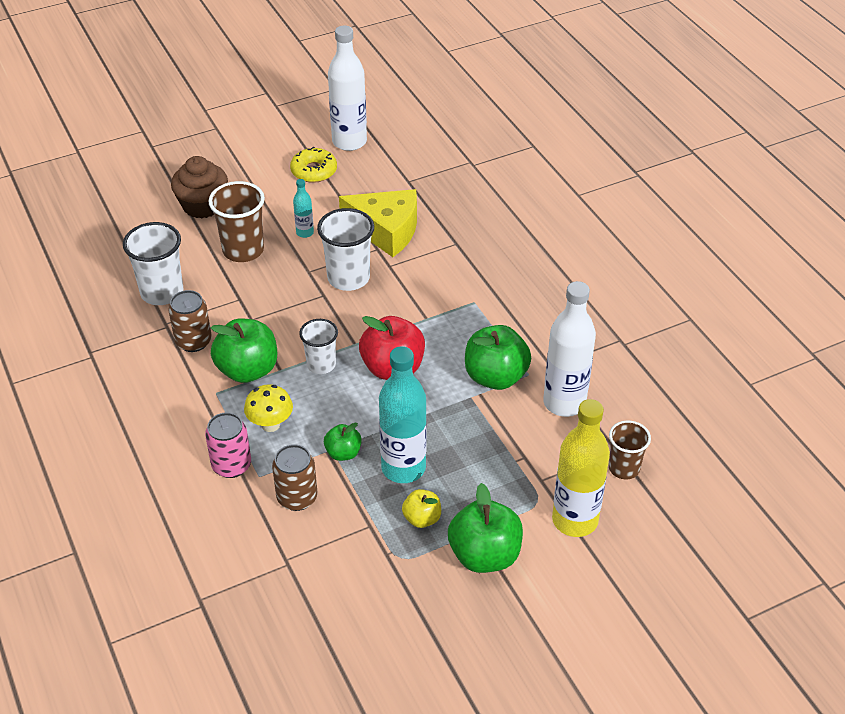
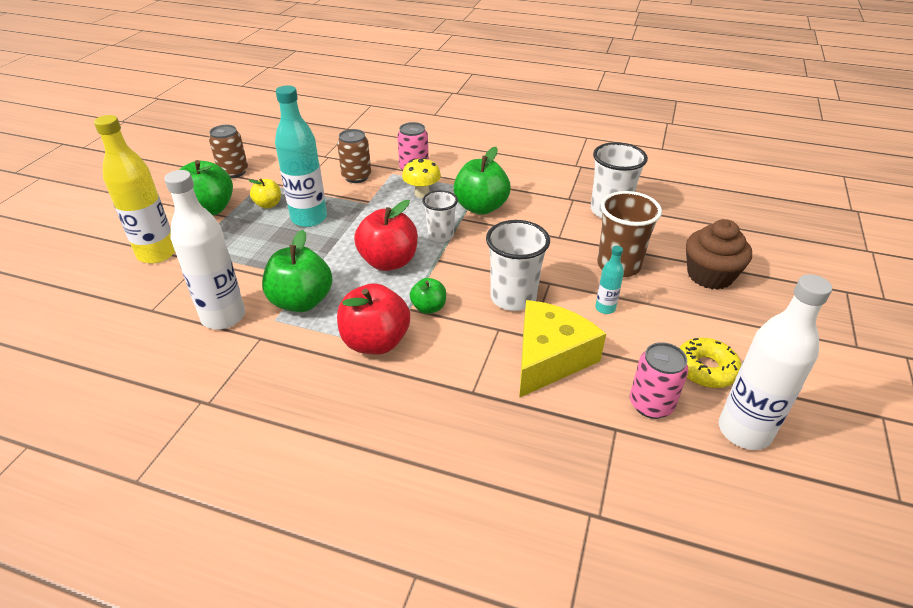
camera: 135 degrees right, 5 degrees down
(193, 341) = (539, 201): brown can -> brown can (233, 172)
(343, 453) = (357, 205): green apple -> green apple (429, 307)
(372, 177) = (651, 404): none -> pink can
(386, 230) = (549, 358): yellow cheese -> yellow cheese turned 150 degrees clockwise
(477, 310) = (375, 342): none -> red apple
(624, 468) = (136, 301): brown cup -> none

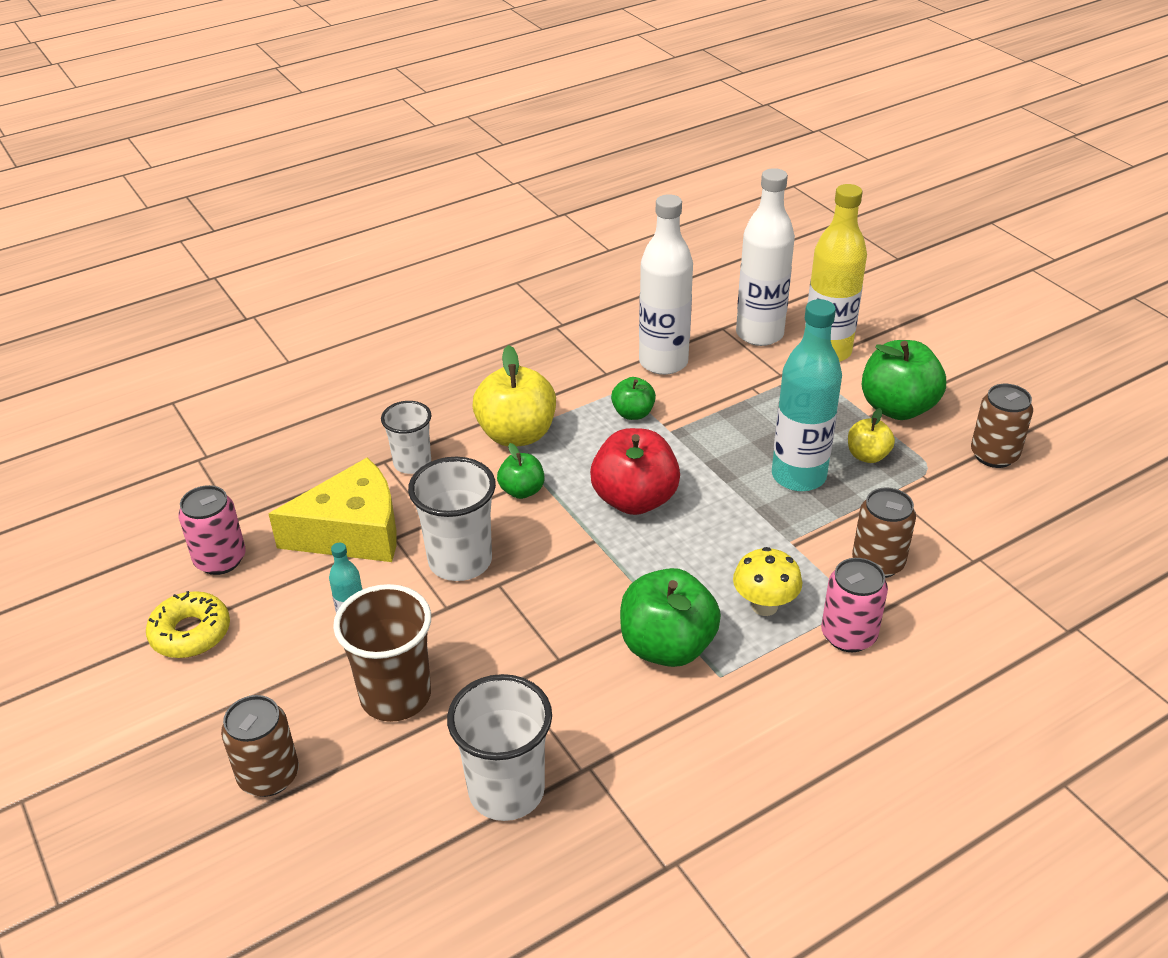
camera: 130 degrees right, 0 degrees up
(301, 301) = (633, 413): green apple -> green apple, size x0.54
(375, 342) = (516, 434): red apple -> yellow apple
(440, 235) = (641, 569): white cup -> white cup (412, 463)
(549, 358) = (352, 532): yellow cheese -> yellow cheese turned 90 degrees counterclockwise
(710, 275) = (269, 776): brown cupcake -> brown can
(744, 431) = (116, 597): white bottle -> white bottle (759, 334)

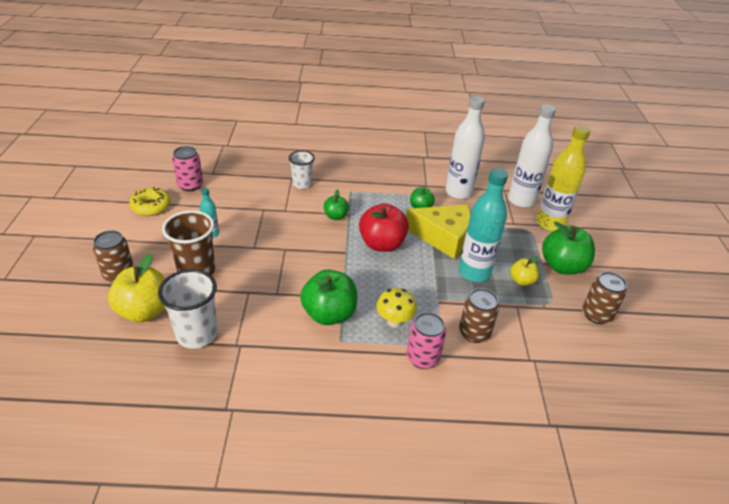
camera: 30 degrees right, 0 degrees up
(352, 532) = (250, 199): yellow cheese -> yellow cheese (443, 237)
(460, 561) = (279, 231): white cup -> none
(516, 434) = (358, 192): yellow apple -> yellow apple (145, 311)

